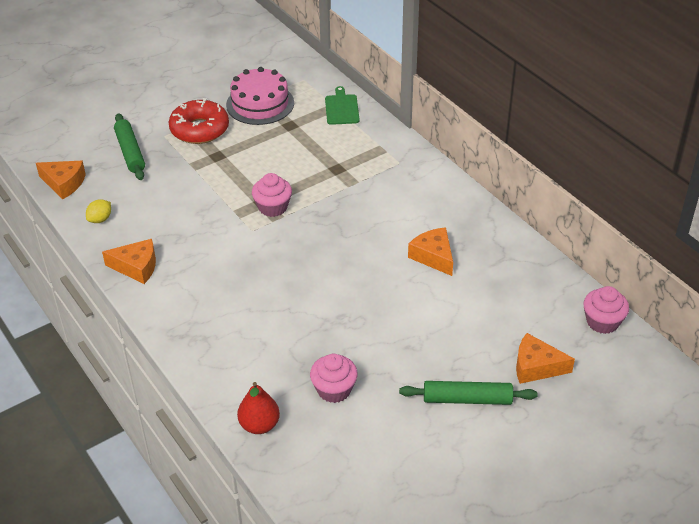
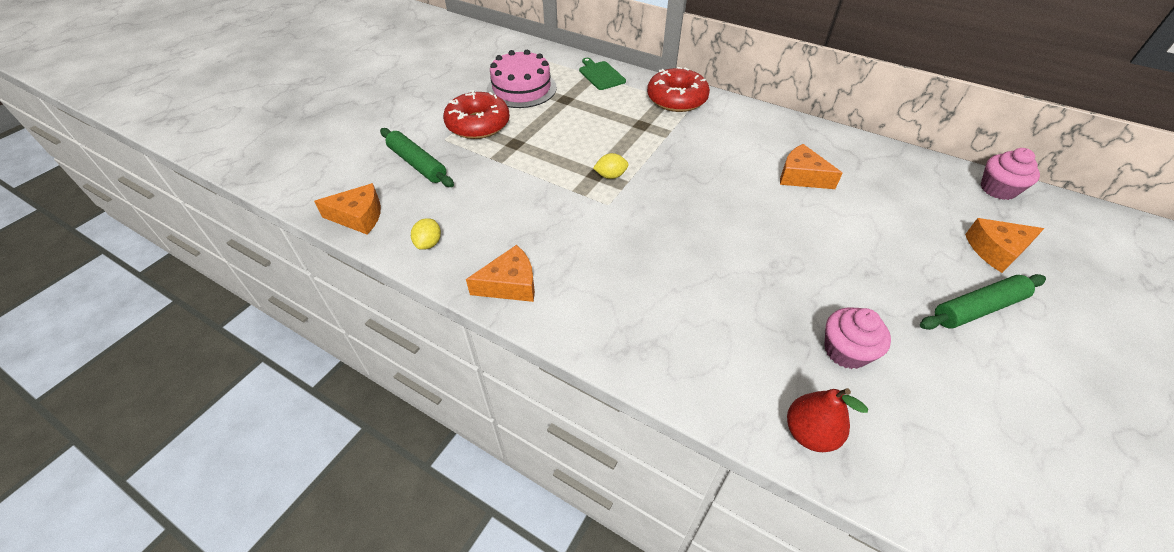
camera: 25 degrees left, 5 degrees up
(273, 207) = (610, 176): pink cupcake -> yellow lemon
(390, 152) = (676, 99): none -> red donut

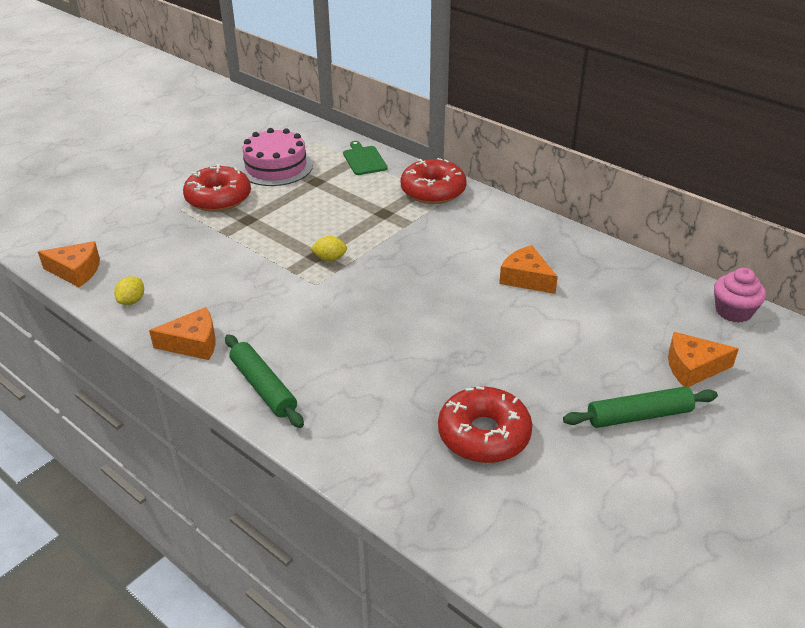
camera: 10 degrees right, 10 degrees down
(417, 164) = (146, 230): green rolling pin -> green rolling pin (263, 387)
(809, 433) = (412, 493): red pear -> none
(845, 351) = (484, 435): pink cupcake -> red donut

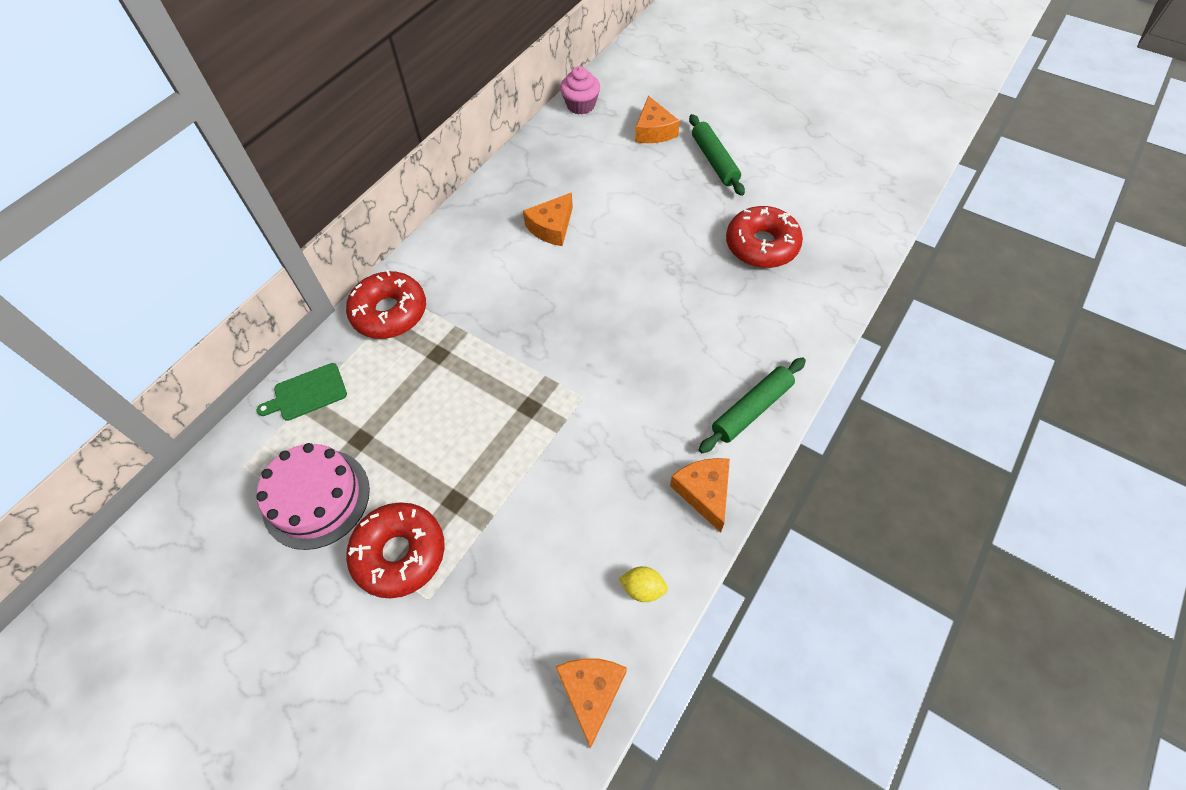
camera: 95 degrees left, 20 degrees up
(330, 259) = (534, 392): yellow lemon -> none

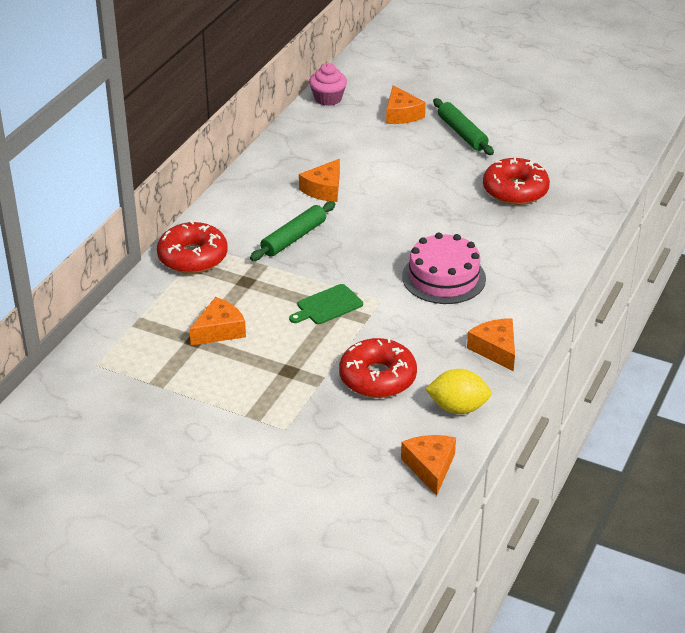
camera: 10 degrees left, 20 degrees down
(307, 393) = (136, 315): green cutting board -> green cutting board (327, 305)
(316, 498) = (169, 379): pink cake -> pink cake (443, 277)
(391, 427) = (219, 330): none -> orange cheese
(400, 553) = (252, 405): red donut -> red donut (377, 378)
(643, 588) = (458, 408): yellow lemon -> yellow lemon, size x1.64
(752, 409) = (525, 297): green rolling pin -> green rolling pin (294, 238)

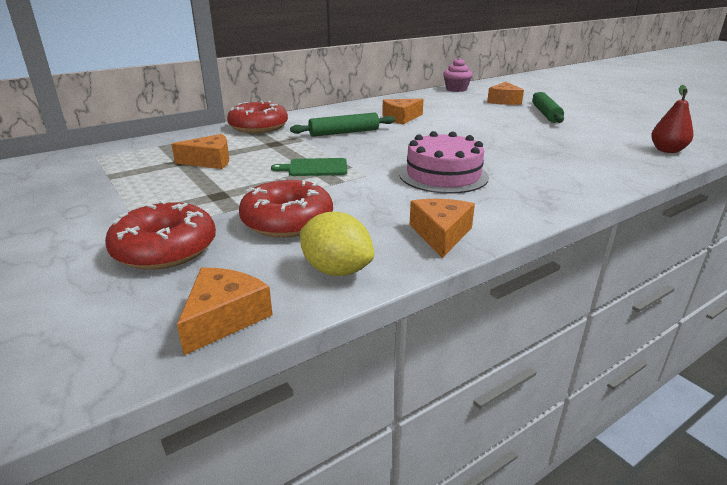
camera: 30 degrees right, 10 degrees down
(515, 190) = (568, 144): red donut -> red donut (165, 249)
(599, 174) = (667, 150): none -> red pear

